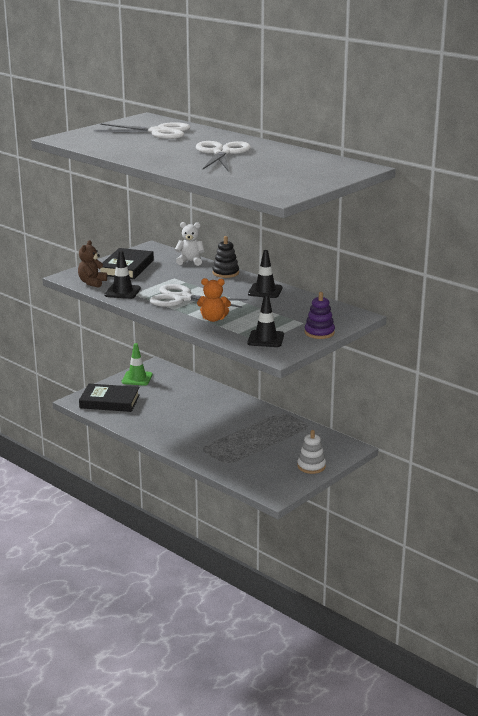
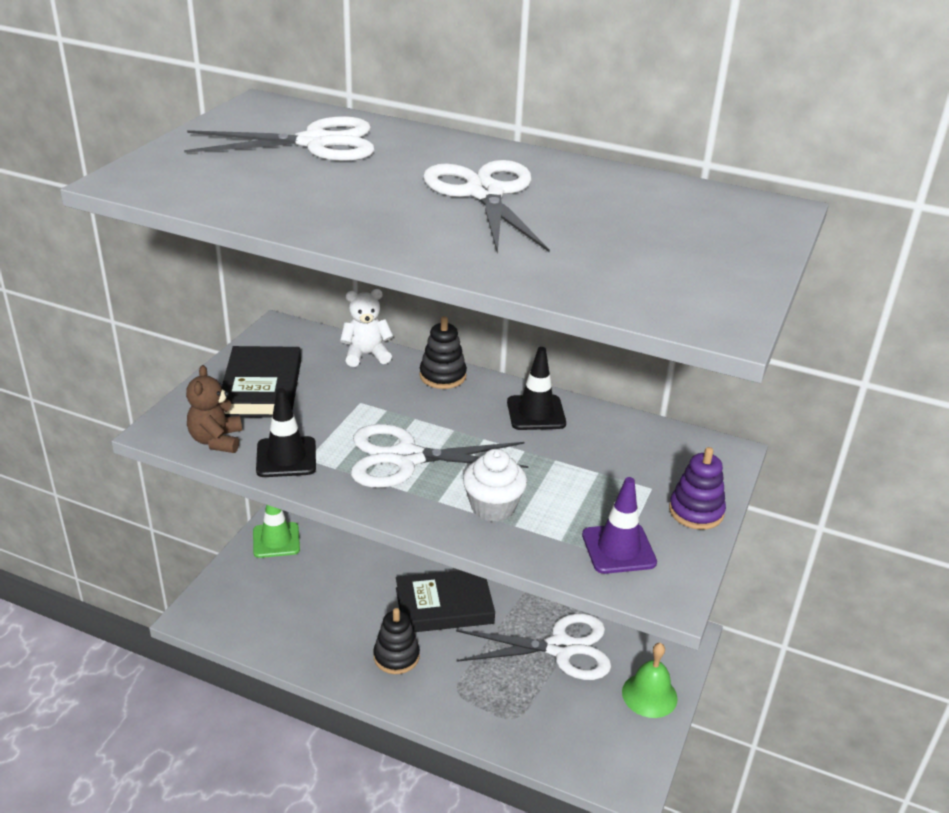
camera: 20 degrees left, 10 degrees up
(109, 401) = (251, 606): black book -> black book (444, 605)
(177, 431) = (396, 656): none -> black stacking toy
(213, 319) = (493, 507): orange teddy bear -> white cupcake
(265, 339) = (618, 549): black traffic cone -> purple traffic cone
(272, 442) = (560, 648): none -> white scissors
(311, 466) = (649, 695): white stacking toy -> green bell

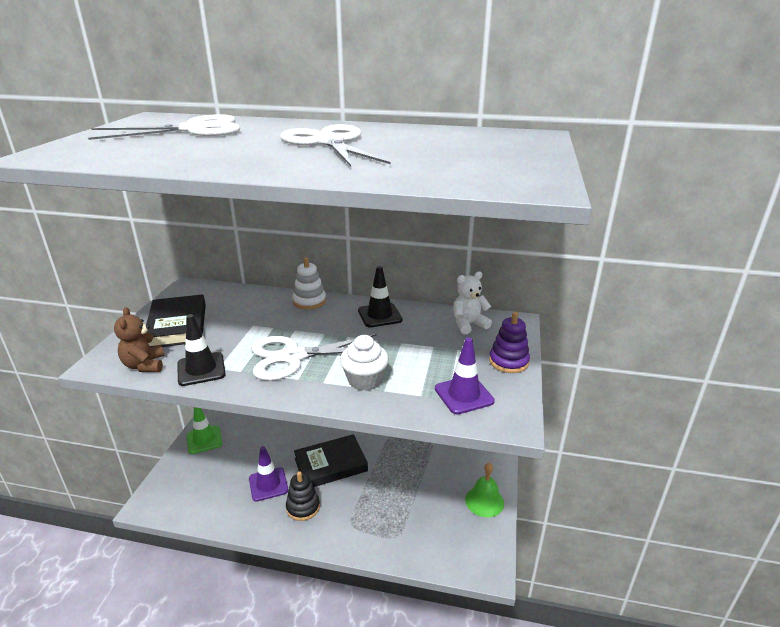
camera: 10 degrees left, 5 degrees down
(354, 617) = (268, 484): none -> purple traffic cone
(366, 355) = (252, 295): white teddy bear -> white teddy bear (468, 324)
(442, 376) = (309, 301): black stacking toy -> white stacking toy
(560, 648) = (416, 480): white scissors -> none

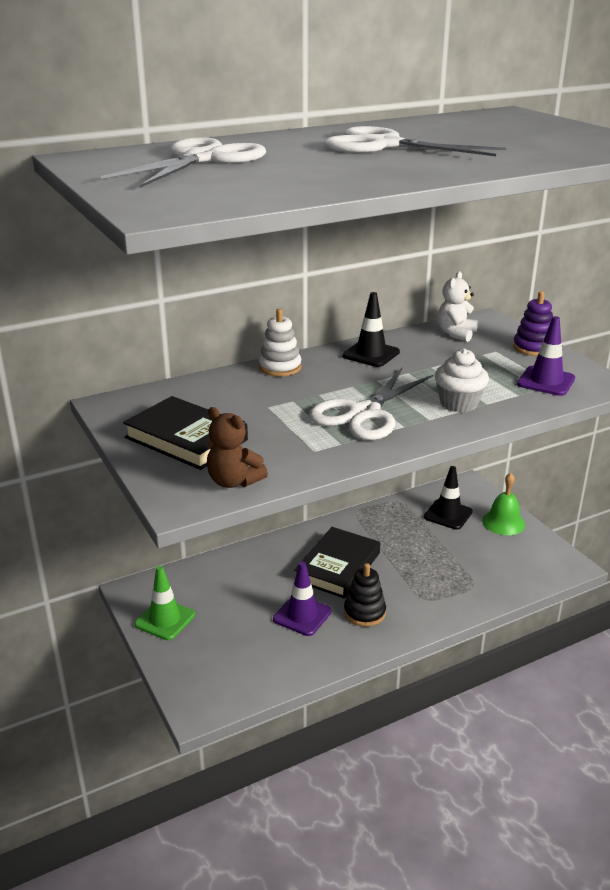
camera: 40 degrees left, 0 degrees up
(201, 369) = (300, 458): black traffic cone -> black traffic cone (448, 514)

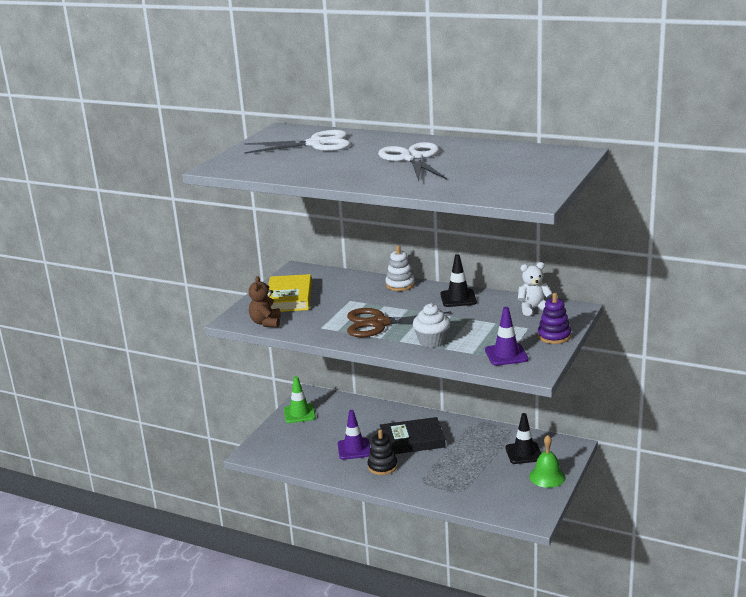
camera: 55 degrees right, 5 degrees down
(186, 439) = (289, 297): black book -> yellow book
(364, 413) = (379, 323): white scissors -> brown scissors

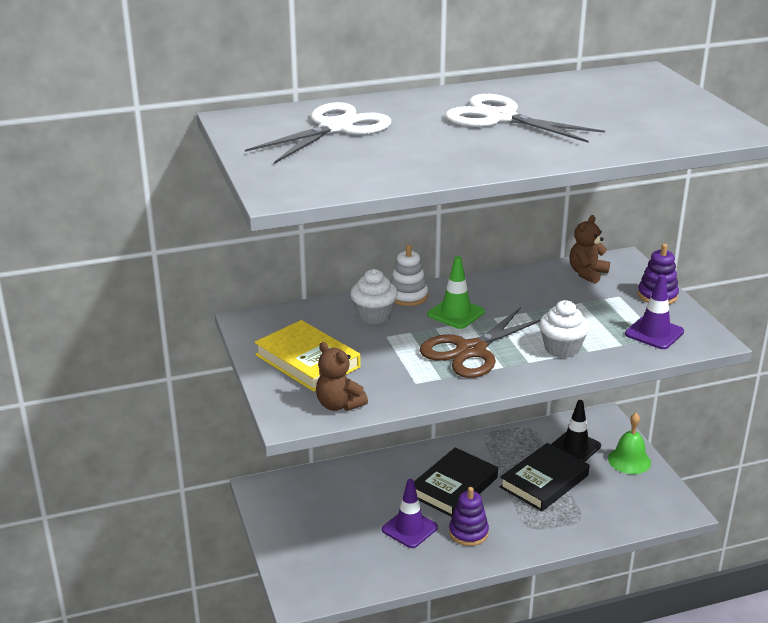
camera: 45 degrees left, 5 degrees up
(299, 413) = (284, 518): green traffic cone -> green traffic cone (456, 313)
(363, 288) = (374, 316): none -> white cupcake
(382, 466) = (468, 533): black stacking toy -> purple stacking toy
(458, 298) = (497, 289): black traffic cone -> none
(471, 462) = (544, 481): none -> black book
(533, 309) = (587, 273): white teddy bear -> brown teddy bear

